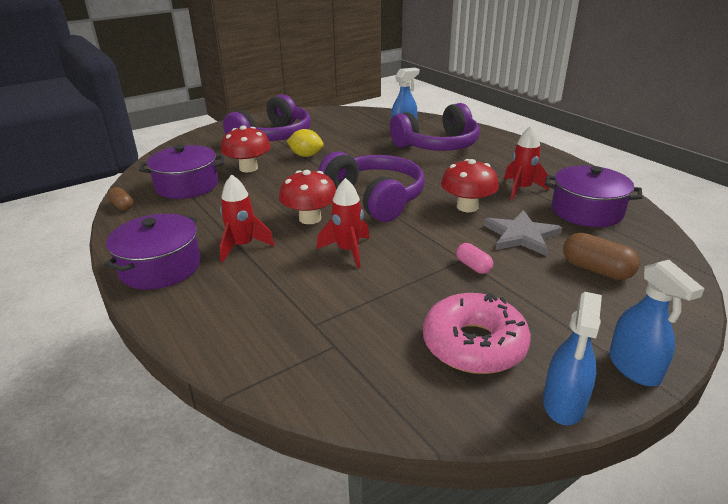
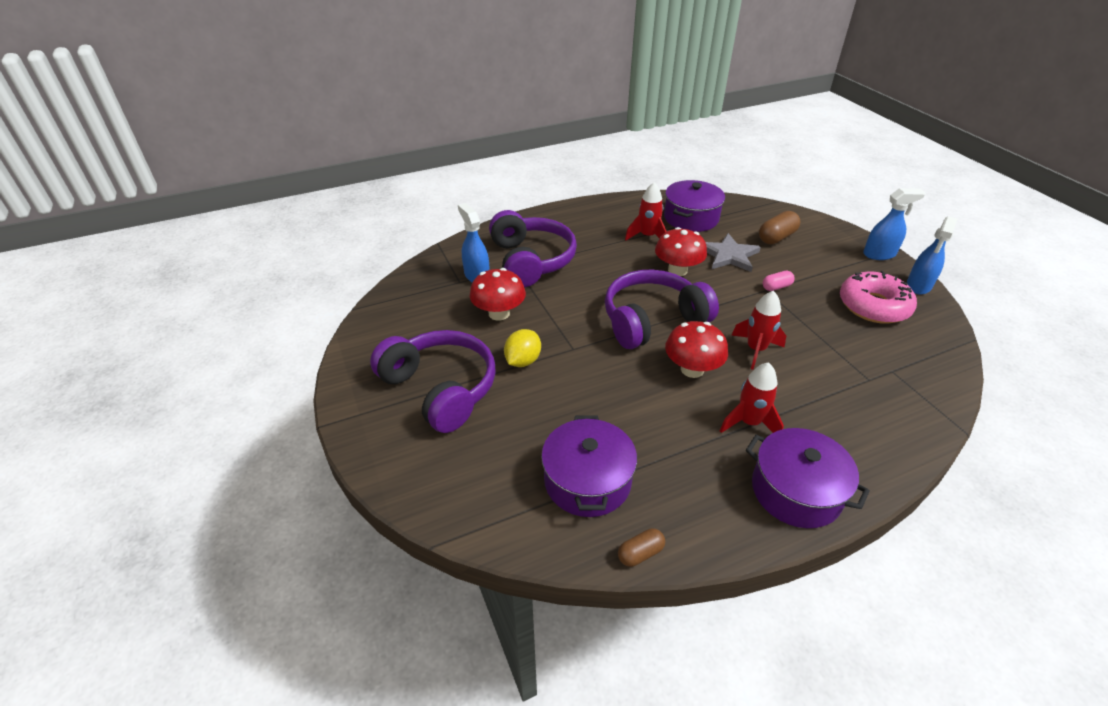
camera: 80 degrees left, 10 degrees up
(248, 168) = (546, 416): red mushroom -> red mushroom (499, 313)
(563, 404) = (918, 286): blue spray bottle -> blue spray bottle turned 90 degrees clockwise

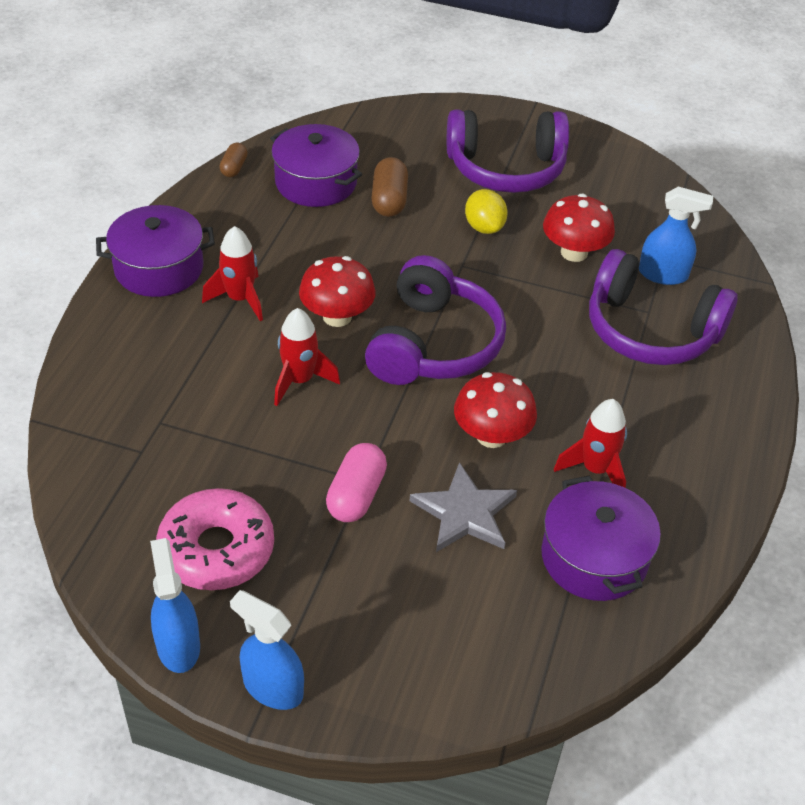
camera: 130 degrees right, 5 degrees up
(776, 237) = (443, 608): brown capsule -> brown capsule (389, 200)
(776, 287) = (356, 495): pink capsule -> pink capsule, size x1.63
(879, 254) = (272, 687): blue spray bottle -> blue spray bottle turned 90 degrees clockwise

